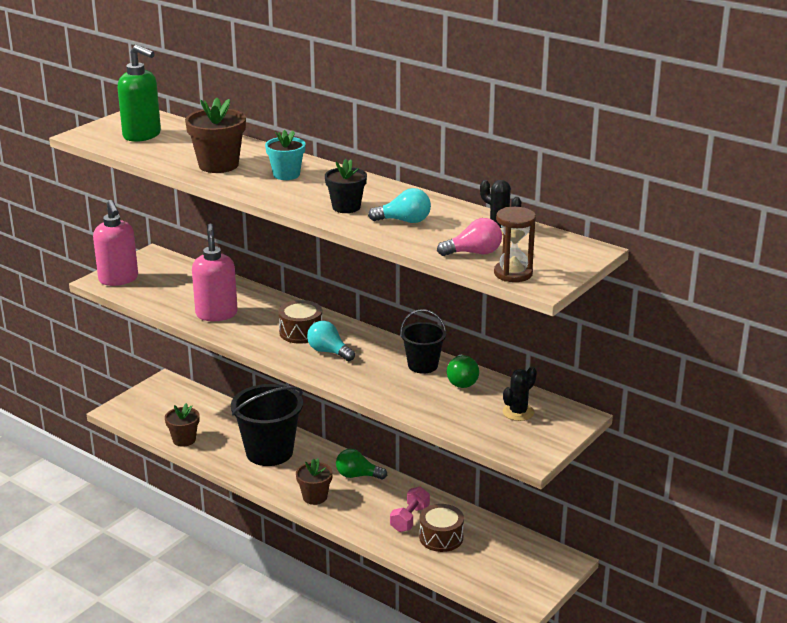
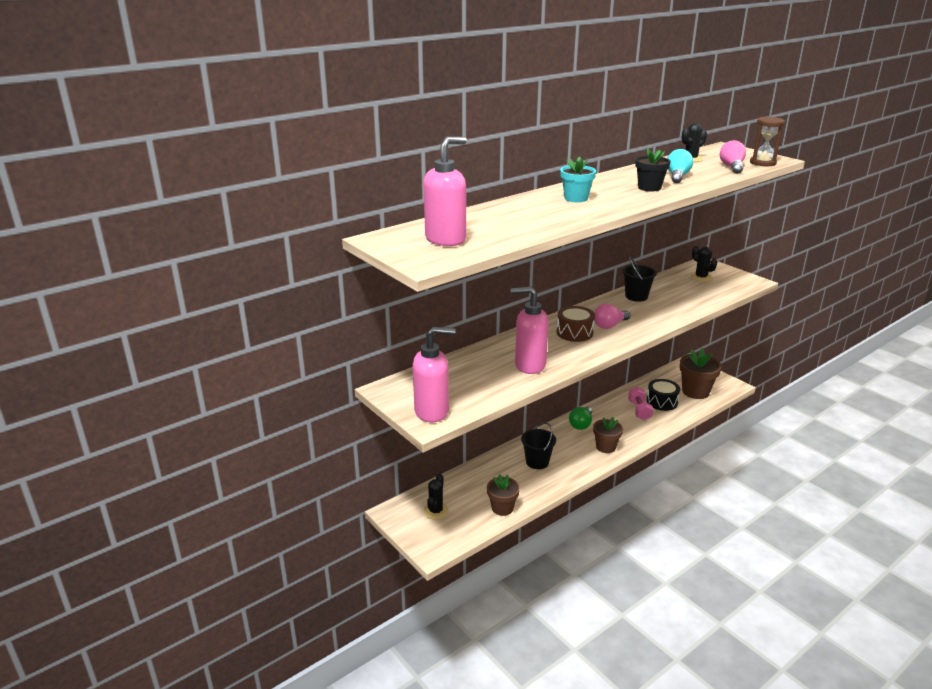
camera: 75 degrees left, 0 degrees up
(142, 135) = (446, 239): green soap dispenser -> pink soap dispenser
(171, 403) = (436, 511): none -> black cactus
(218, 165) = (543, 217): brown flower pot -> brown flower pot (695, 392)
(269, 452) = (537, 462): black bucket -> black bucket, size x0.56
(329, 352) = (609, 325): turquoise light bulb -> pink light bulb
(409, 519) = (639, 410): pink dumbbell -> pink dumbbell turned 45 degrees clockwise
(441, 537) = (662, 402): brown drum -> black drum
(462, 381) = (659, 287): green light bulb -> none

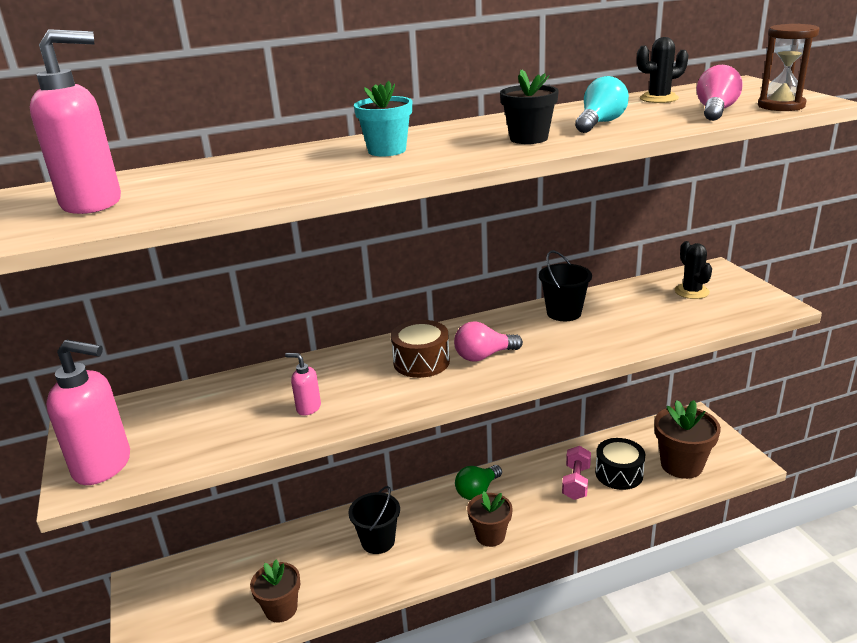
camera: 20 degrees right, 0 degrees up
(436, 511) = (193, 593): black cactus -> none
(529, 365) = (308, 408): pink soap dispenser -> pink soap dispenser, size x0.48

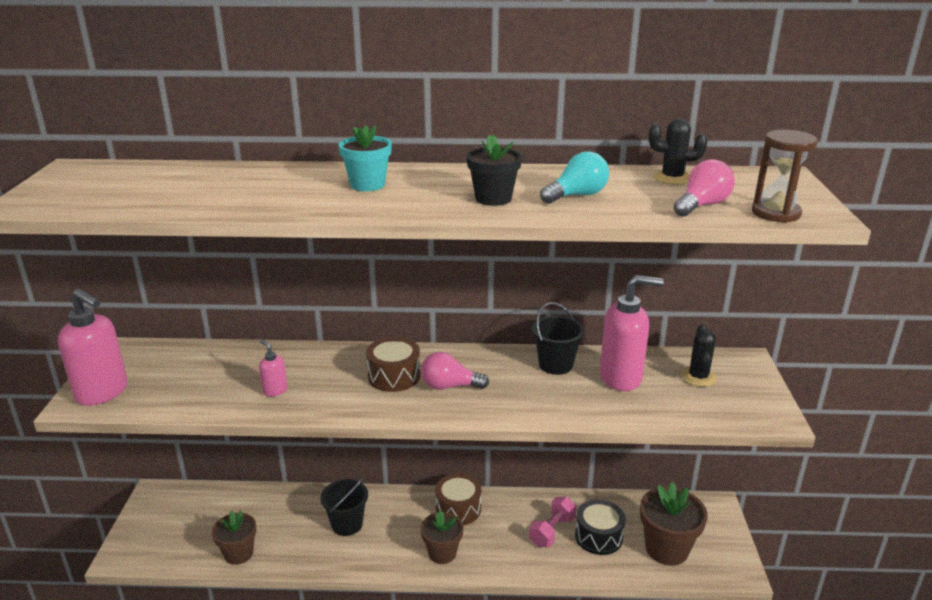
camera: 20 degrees right, 0 degrees up
(93, 203) = (113, 187): pink soap dispenser -> pink soap dispenser (621, 378)
(477, 491) = (458, 509): green light bulb -> brown drum

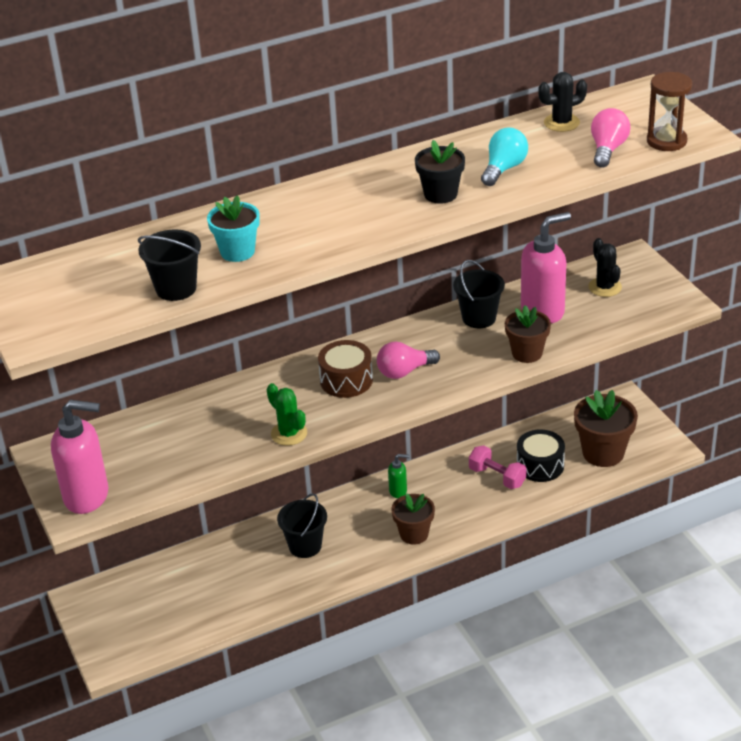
camera: 25 degrees left, 10 degrees up
(175, 203) = (176, 288): none -> black bucket
(238, 553) = (224, 612): brown flower pot -> brown flower pot (527, 353)
(275, 390) = (251, 433): pink soap dispenser -> none
(303, 402) = (289, 433): none -> green cactus
(367, 185) = (317, 212): turquoise flower pot -> turquoise flower pot (237, 252)
(458, 509) = (398, 491): brown drum -> green soap dispenser
(552, 531) = (497, 477): pink dumbbell -> pink dumbbell turned 60 degrees counterclockwise

